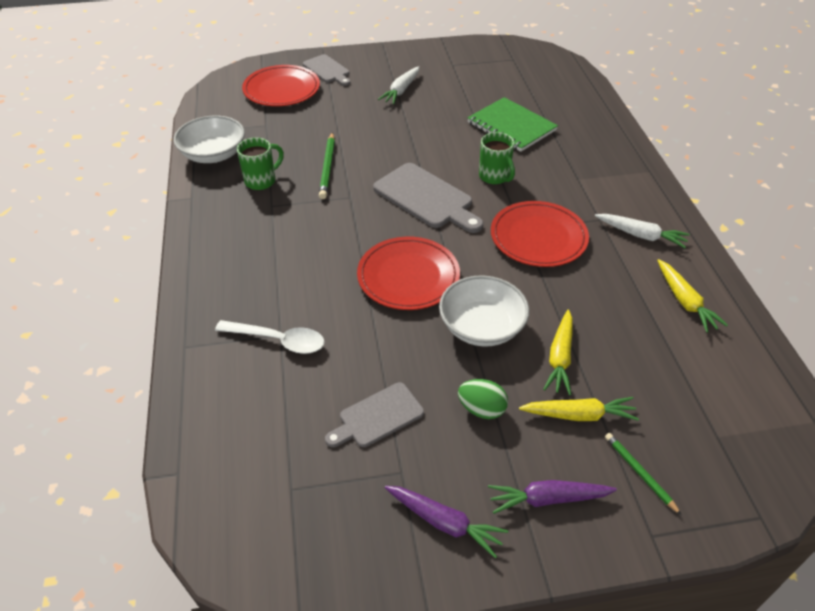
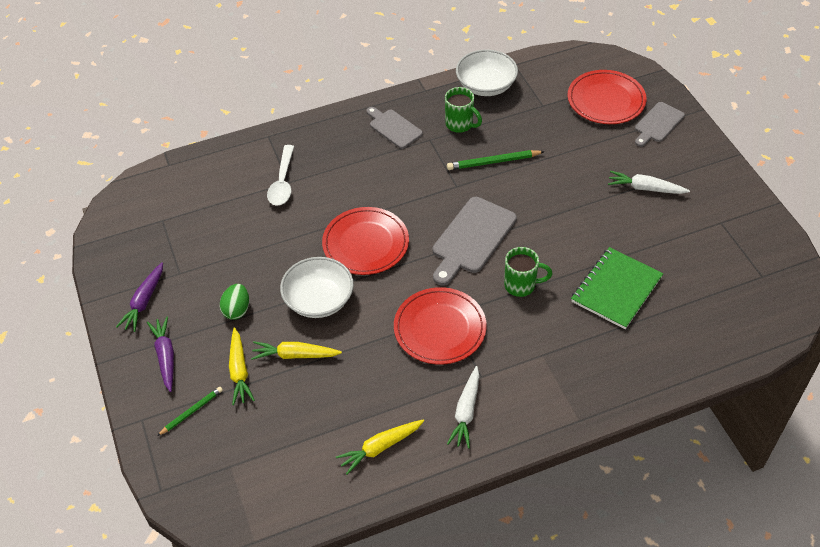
camera: 80 degrees right, 5 degrees up
(378, 417) = (222, 252): grey cutting board -> grey cutting board (393, 128)
(495, 177) = (521, 285): green mug -> green mug turned 135 degrees counterclockwise

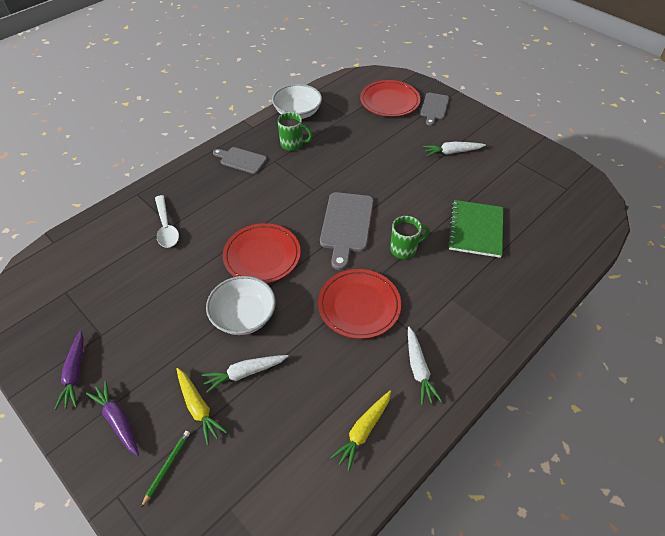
camera: 25 degrees left, 0 degrees up
(237, 310) = (171, 350): green egg -> none
(295, 355) = (245, 373): yellow carrot -> white carrot
(493, 162) = (332, 164): green pencil -> none

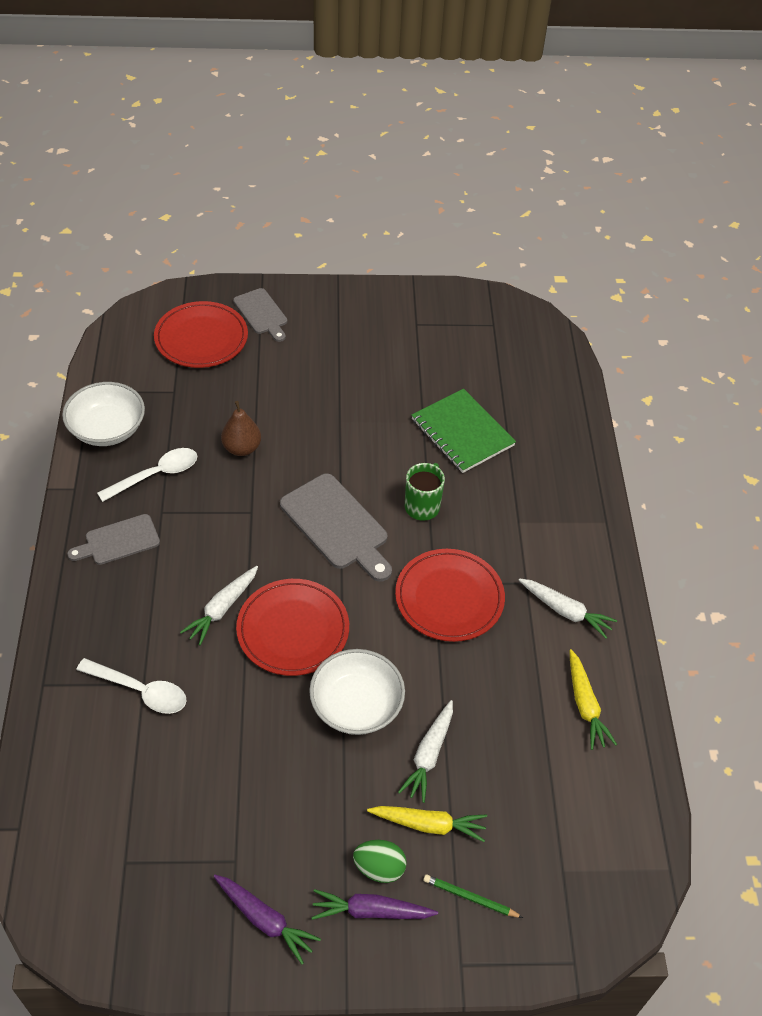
camera: 50 degrees left, 0 degrees up
(149, 404) = (379, 868): none -> green egg
(167, 467) = (470, 897): green pencil -> green pencil turned 45 degrees counterclockwise
(292, 144) = (156, 475): green mug -> white spoon
(346, 159) = (242, 448): none -> brown pear
(452, 152) = (344, 358): white carrot -> white carrot (222, 609)

